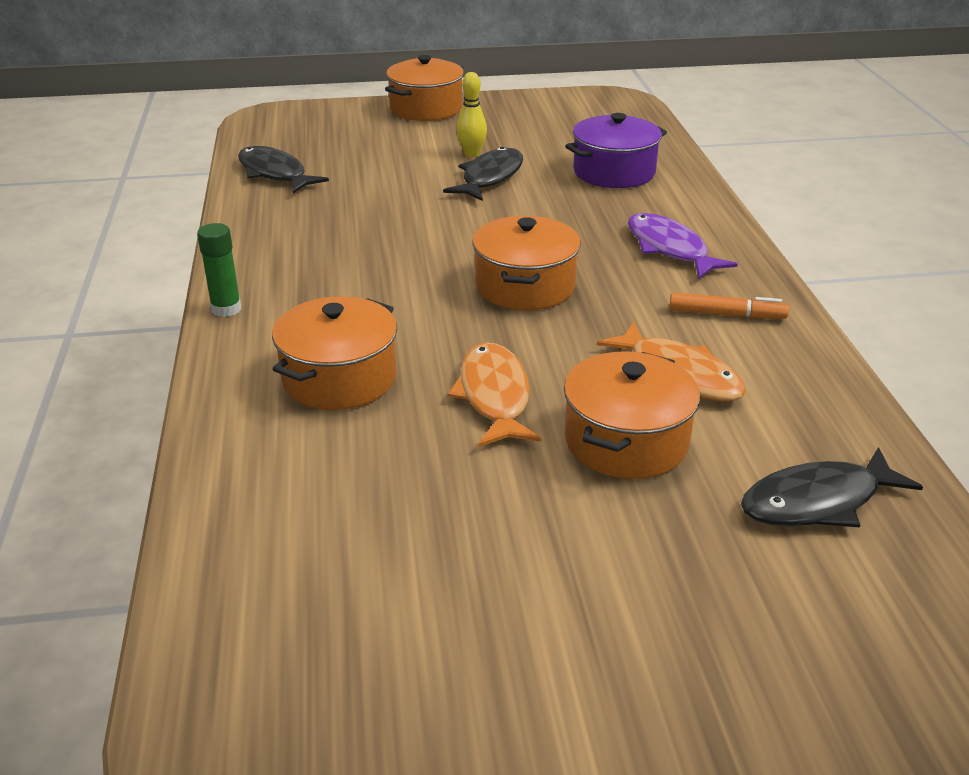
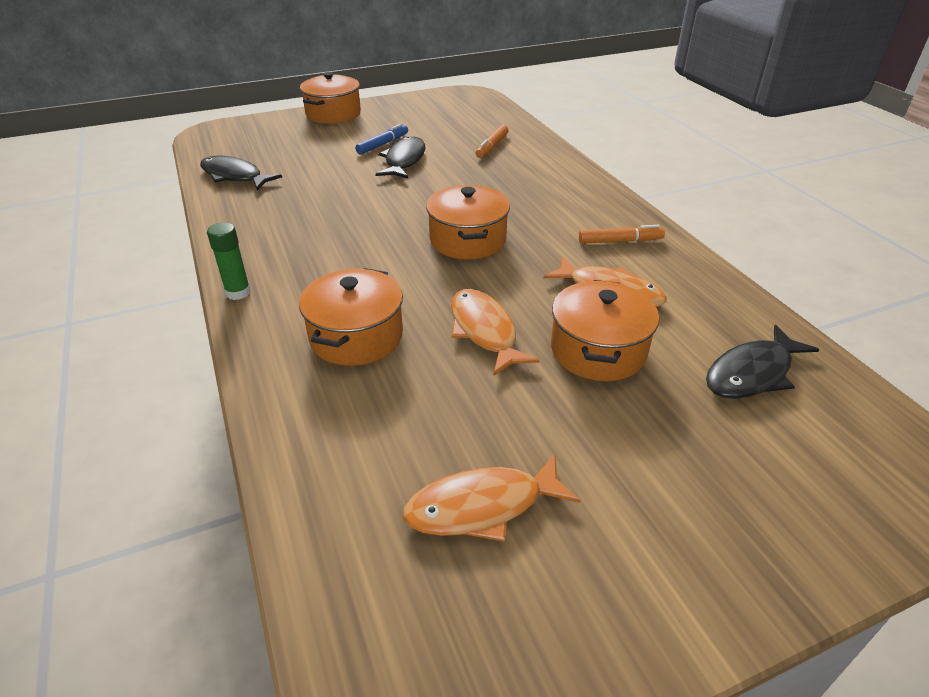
camera: 15 degrees left, 5 degrees up
(401, 583) = (482, 506): none -> orange fish
(471, 154) = (382, 144): yellow bowling pin -> blue marker
(614, 172) = (492, 146): purple pot -> orange marker
(670, 249) = (557, 198): purple fish -> none

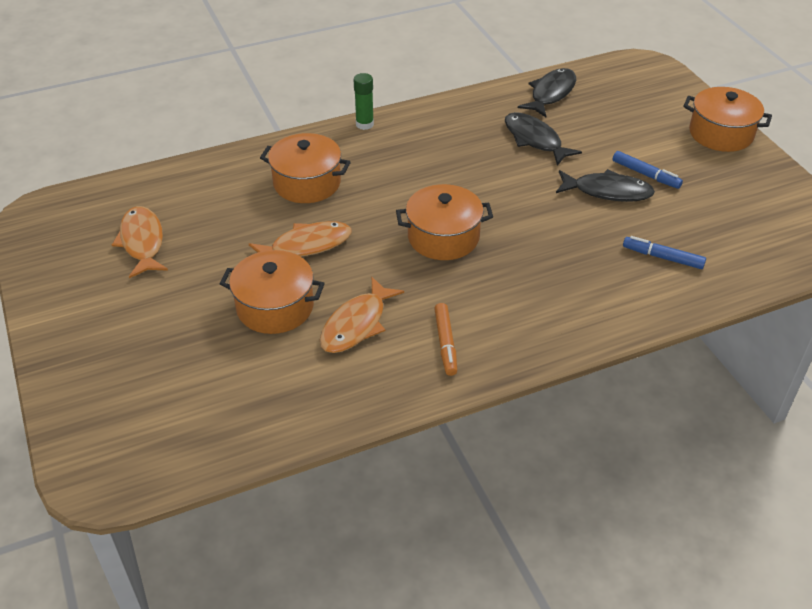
camera: 90 degrees right, 5 degrees up
(492, 146) = (662, 257): orange marker -> blue marker
(752, 373) = (233, 397): black fish -> black fish (535, 140)

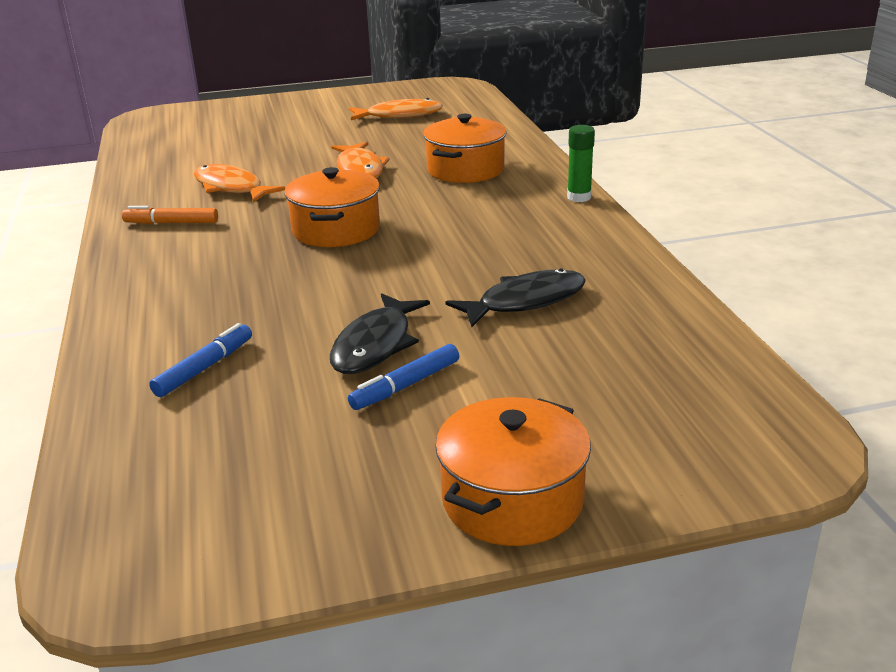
camera: 100 degrees right, 15 degrees down
(275, 307) = (280, 159): orange pot -> none
(551, 93) = (661, 328): black fish -> none

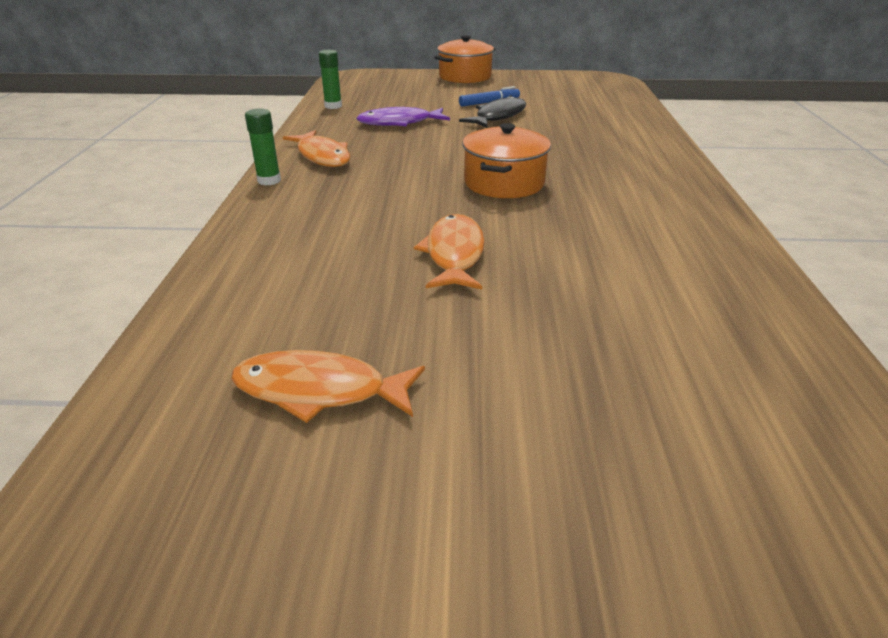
camera: 165 degrees left, 5 degrees up
(171, 223) = (668, 213): orange marker -> none
(204, 368) = (595, 118): blue marker -> none
(231, 188) = (618, 252): orange fish -> orange fish (322, 156)
(465, 170) = (333, 231): orange pot -> none
(525, 301) = (399, 123): black fish -> purple fish
(675, 324) = (333, 106): none -> green glue stick

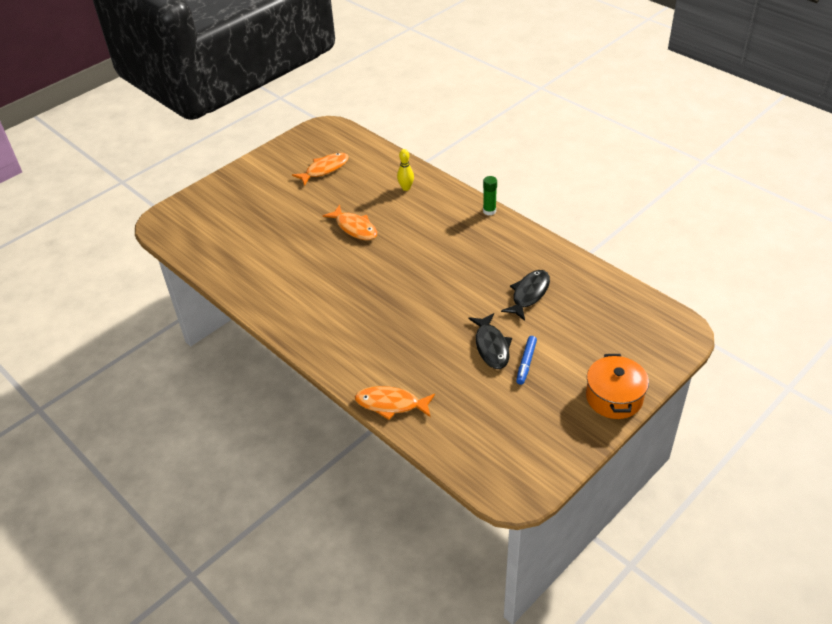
camera: 135 degrees right, 10 degrees up
(281, 259) = (406, 188): none -> yellow bowling pin
(322, 156) = (503, 239): orange fish -> orange fish (391, 404)
(333, 106) = (599, 283): green glue stick -> none
(399, 123) = (529, 294): purple fish -> black fish
(504, 183) = (394, 280): orange pot -> none

